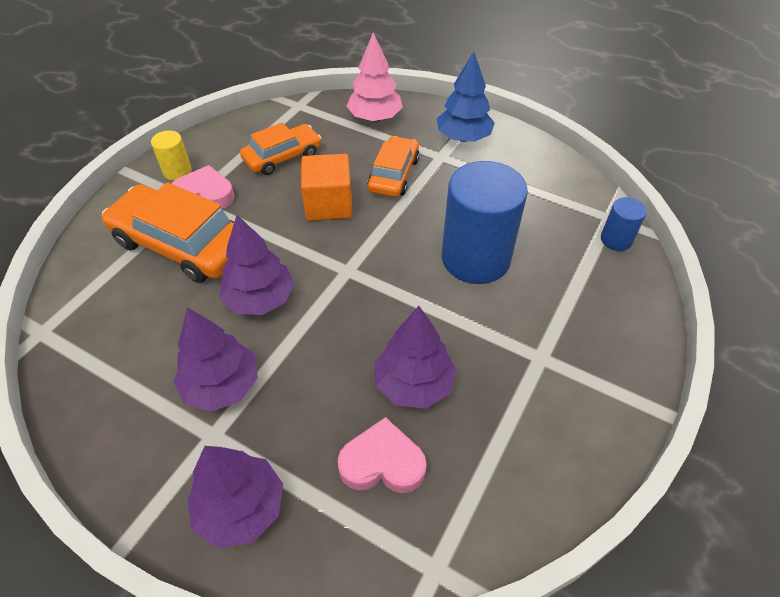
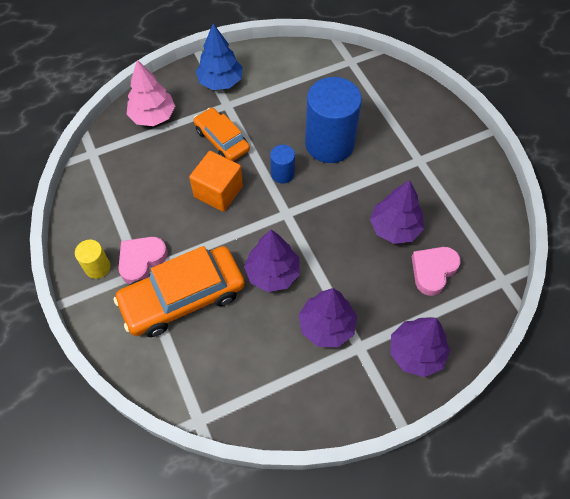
camera: 55 degrees left, 10 degrees up
(282, 157) = (144, 193): orange car -> none
(616, 240) = (369, 71): blue cylinder -> blue cylinder (282, 173)

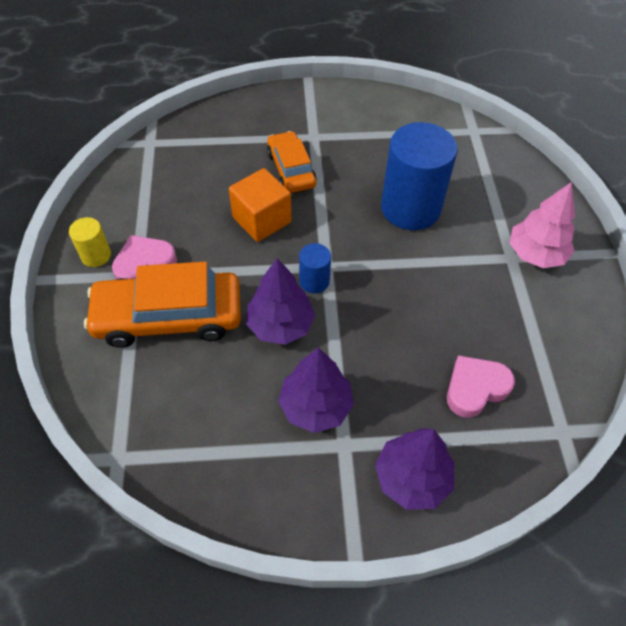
camera: 20 degrees right, 5 degrees down
(153, 116) = (229, 125): pink tree -> pink tree (535, 254)
(220, 81) = (317, 112): blue tree -> none
(282, 173) = (342, 223): blue cylinder -> blue cylinder (314, 281)
(395, 228) = (448, 323): purple tree -> none

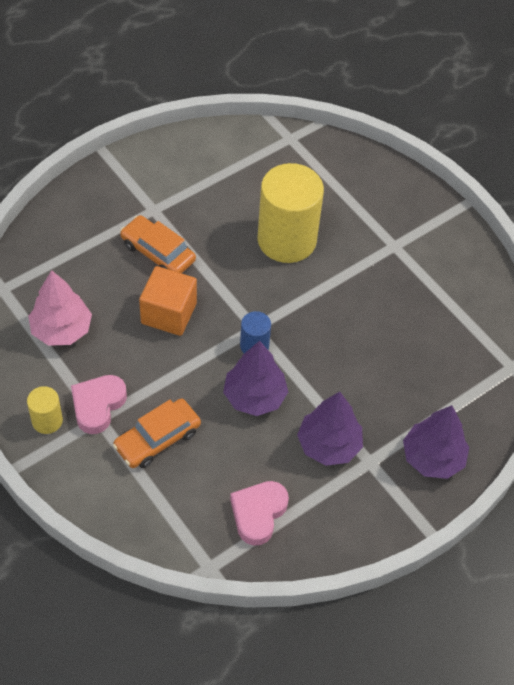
camera: 35 degrees left, 0 degrees up
(169, 316) = (157, 439): orange car -> orange car, size x0.61
(410, 208) = (286, 240): blue cylinder -> yellow cylinder
(475, 388) = (434, 367): pink heart -> pink heart (258, 513)
(535, 254) = (410, 233): pink tree -> pink tree (61, 330)

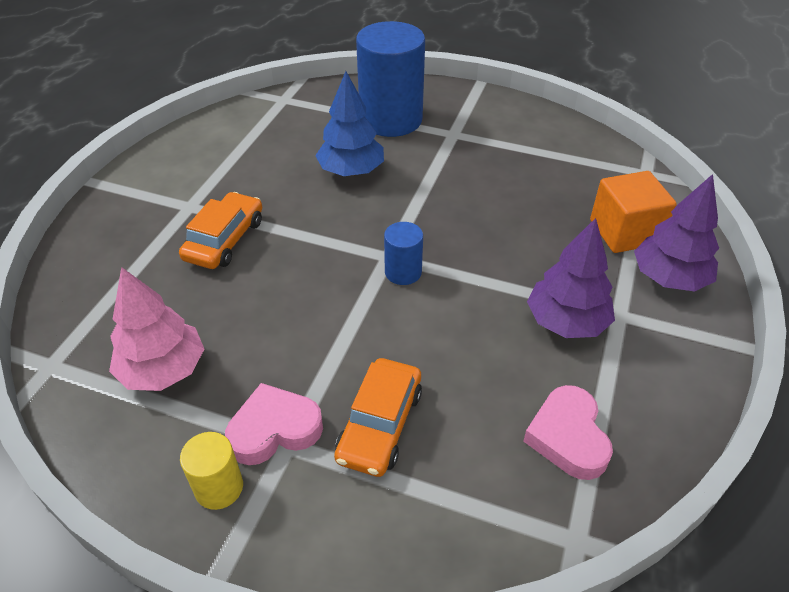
camera: 30 degrees left, 10 degrees down
(98, 405) = (274, 429): pink heart -> pink heart turned 75 degrees clockwise
(158, 252) = (225, 240): orange car -> orange car turned 105 degrees clockwise
(168, 313) = (283, 289): orange cube -> orange cube (624, 232)
(254, 397) = (448, 319): purple tree -> none
(286, 240) = (351, 171): yellow cylinder -> blue tree
(357, 205) = (391, 119): none -> blue cylinder

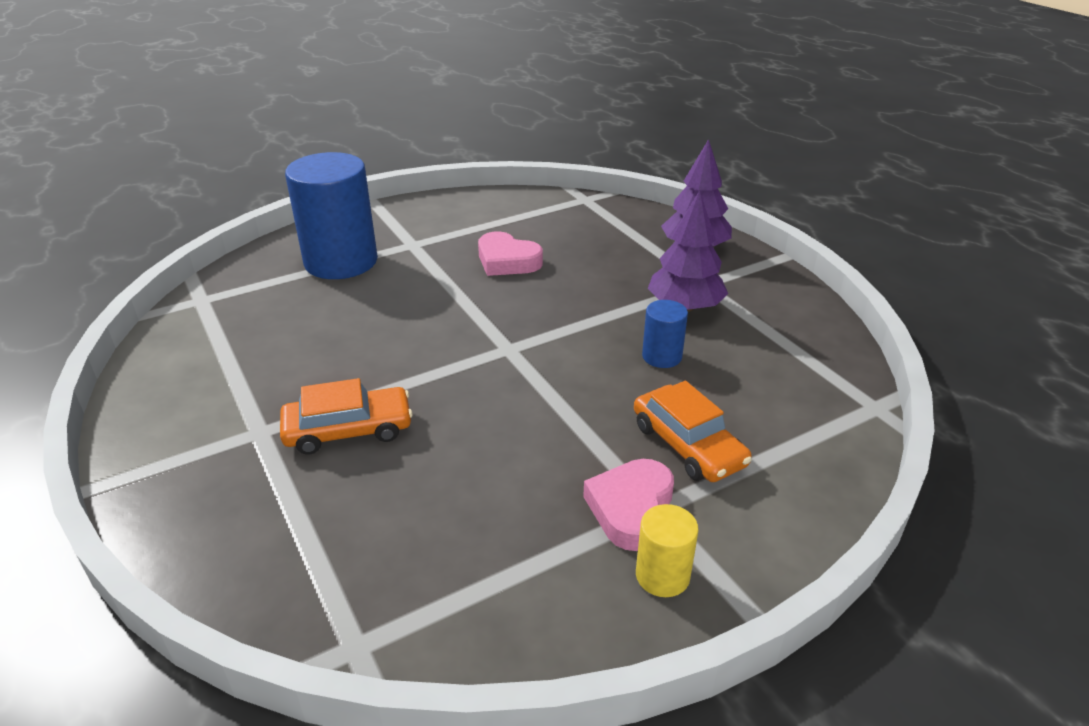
camera: 50 degrees left, 10 degrees down
(163, 370) = (474, 553): pink tree -> none
(225, 240) = (348, 430): orange car -> orange car turned 105 degrees clockwise
(351, 171) = (373, 314): blue tree -> none
(403, 272) = (538, 350): blue cylinder -> blue cylinder (662, 356)
(568, 437) = (788, 363): pink heart -> pink heart (507, 261)
(624, 232) = (630, 238): orange cube -> none

